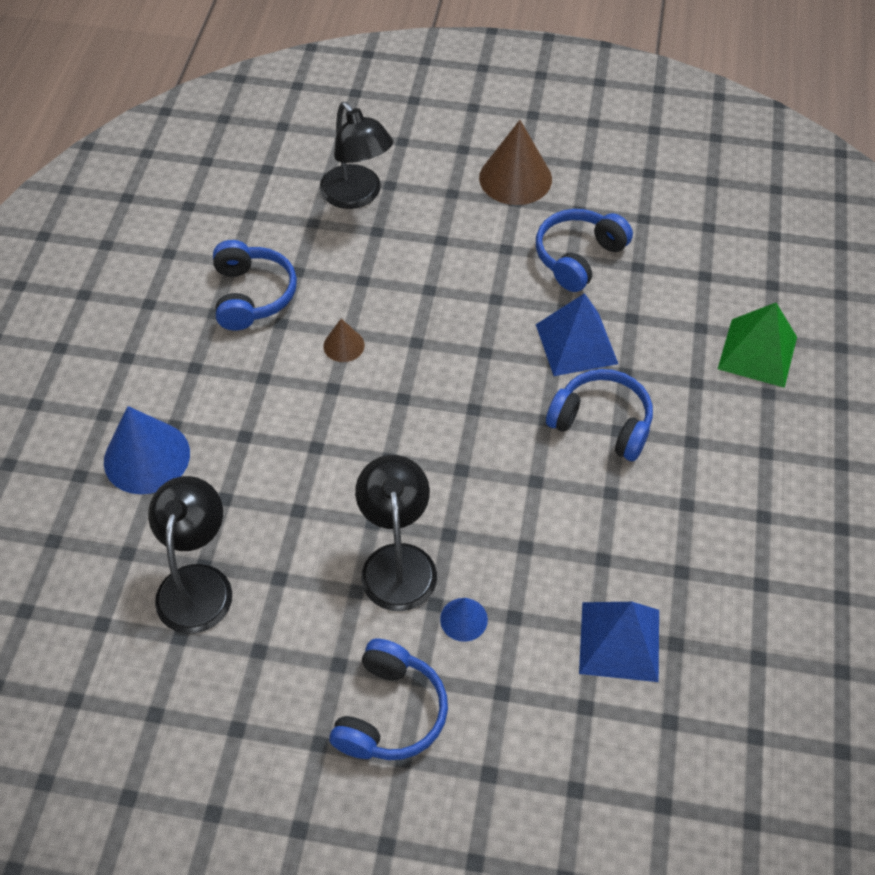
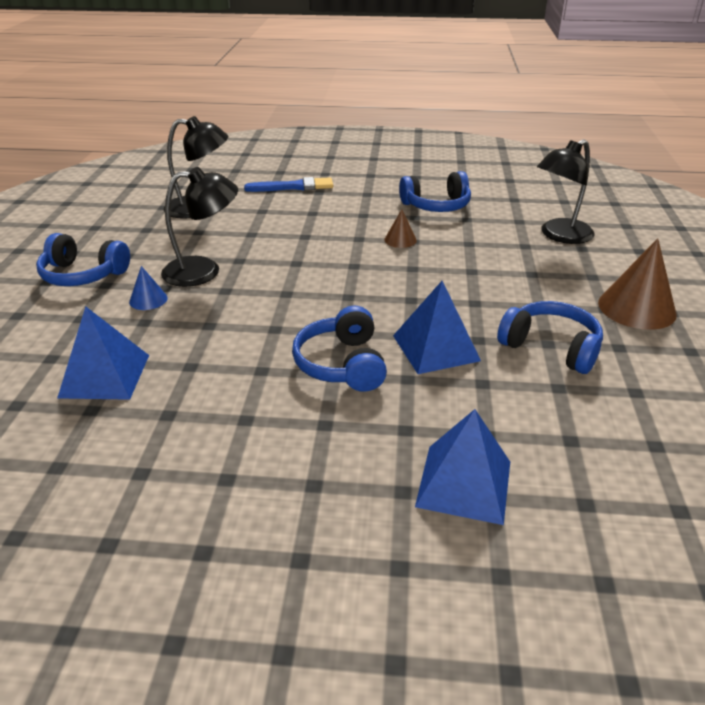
camera: 85 degrees right, 20 degrees down
(147, 457) = (293, 187): blue cone -> blue brush
(602, 423) = (342, 364): blue headphones -> blue headphones turned 150 degrees clockwise
(757, 352) = (464, 483): green pyramid -> blue pyramid

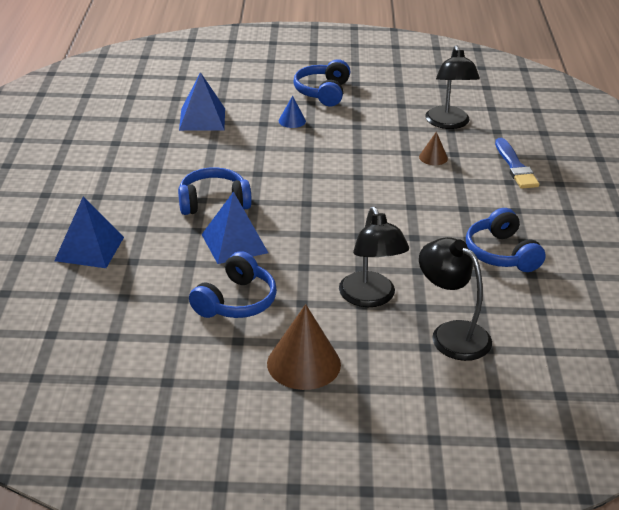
camera: 85 degrees right, 0 degrees up
(204, 271) = (336, 137): black lamp -> black lamp (370, 298)
(400, 240) = (414, 229): brown cone -> brown cone (433, 157)

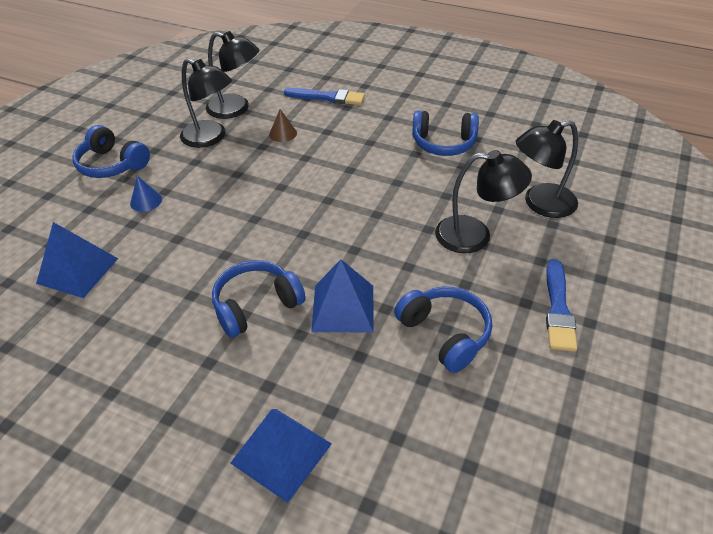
camera: 65 degrees left, 10 degrees up
(213, 202) = (256, 305): blue headphones -> blue headphones turned 45 degrees clockwise
(303, 363) = (558, 309): brown cone -> blue brush
(395, 124) = (210, 138): none -> black lamp

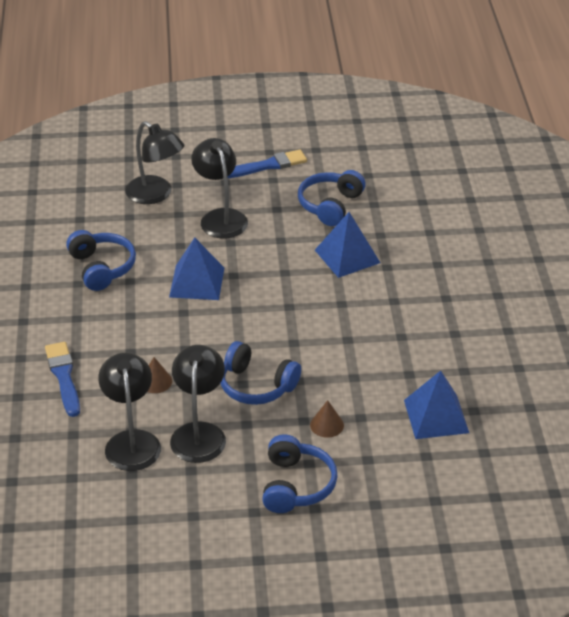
camera: 120 degrees left, 5 degrees down
(146, 201) = (327, 425): blue cone -> brown cone
(256, 305) = (381, 298): blue headphones -> blue headphones (256, 385)
(281, 453) = (473, 240): blue pyramid -> blue pyramid (196, 282)

